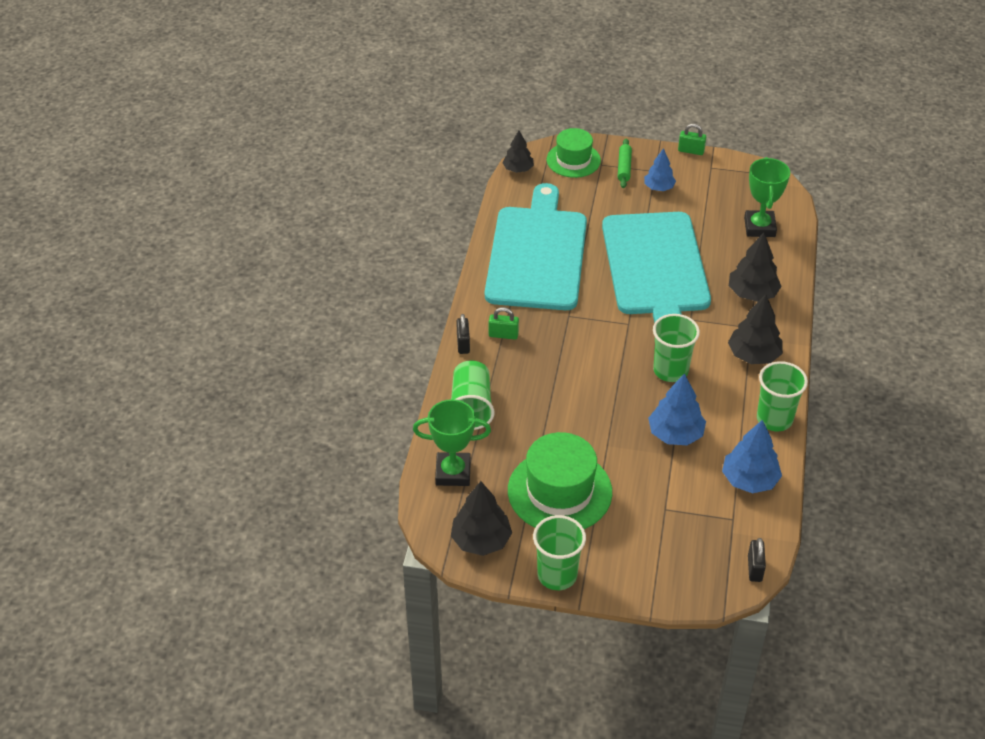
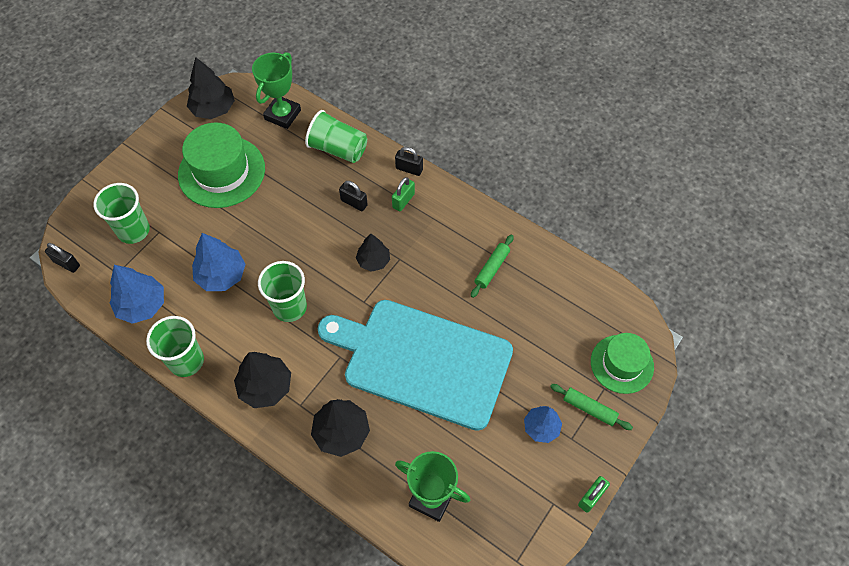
camera: 115 degrees right, 15 degrees up
(518, 169) = (626, 305): black tree -> black tree (373, 261)
(529, 369) = (354, 203): none -> black padlock
(537, 254) = (492, 268): turquoise cutting board -> green rolling pin
(557, 575) = (154, 140): green cup -> green cup (133, 230)

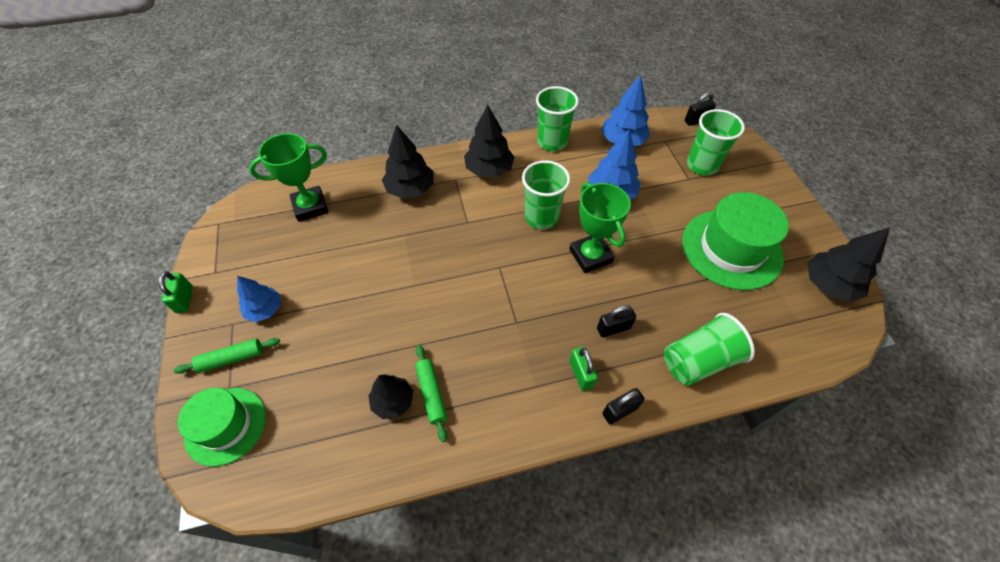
camera: 130 degrees right, 5 degrees down
(282, 115) = (785, 339): green trophy -> green trophy (590, 256)
(373, 261) = (533, 300): black tree -> black tree (393, 401)
(422, 361) = (406, 270): turquoise cutting board -> none

